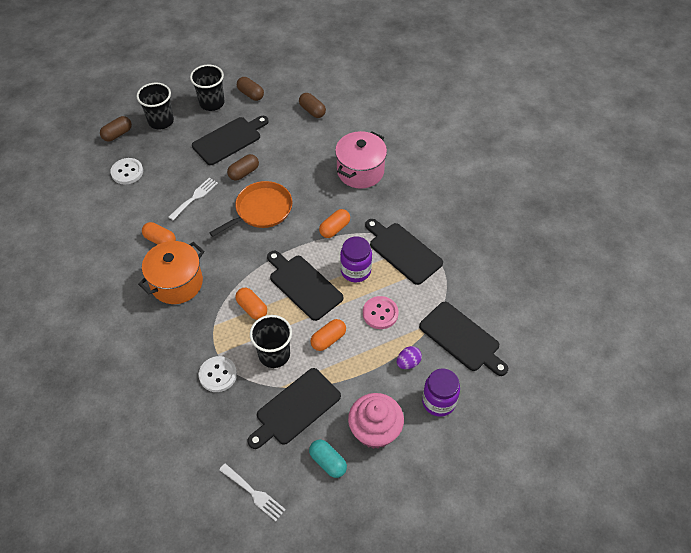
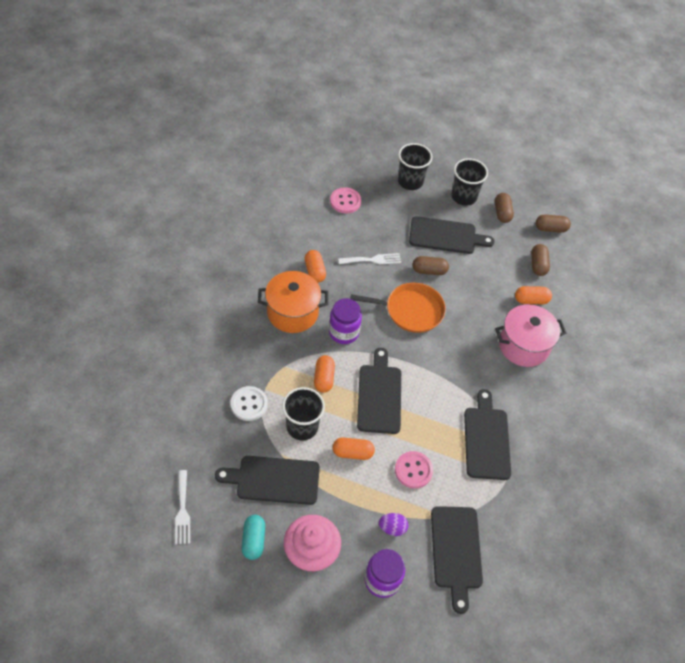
camera: 40 degrees right, 0 degrees up
(117, 134) = (368, 167): brown capsule -> brown capsule (550, 229)
(127, 172) = (345, 201): white button -> pink button
(334, 228) = (451, 373): orange capsule -> orange capsule (531, 300)
(355, 271) = (431, 420): purple jar -> purple jar (343, 332)

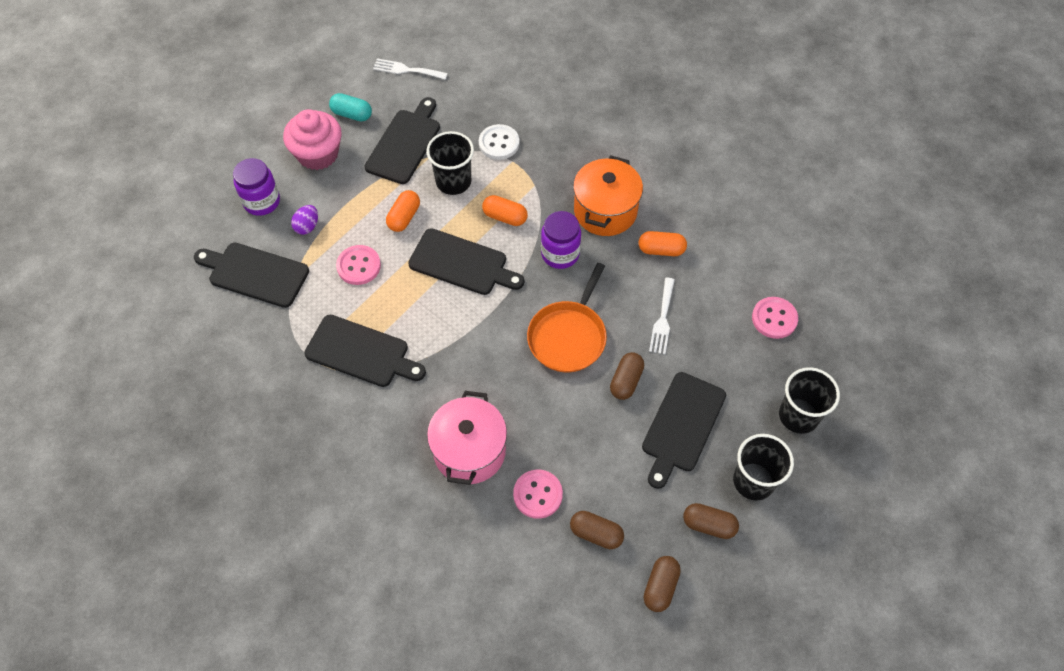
camera: 115 degrees right, 5 degrees up
(531, 300) = (538, 494): orange capsule -> pink button

